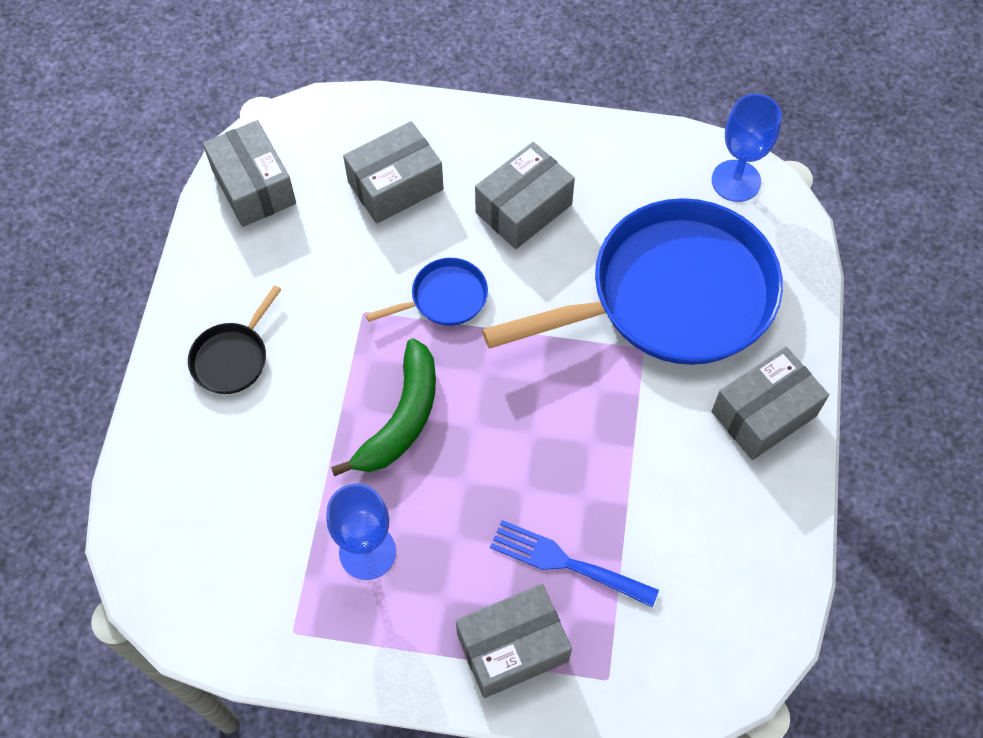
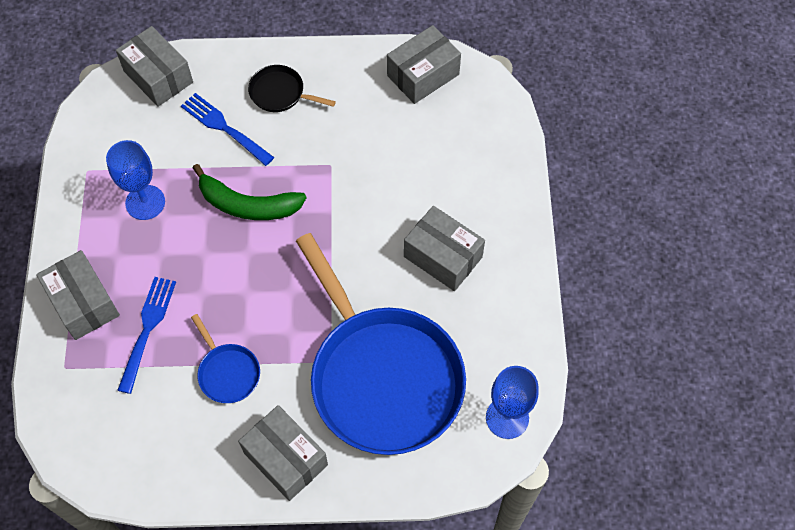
camera: 80 degrees right, 0 degrees up
(269, 435) = (224, 127): none -> blue fork
(395, 186) = (444, 165): grey box -> grey box (158, 76)
(444, 298) = (351, 215): blue pan -> blue pan (227, 372)

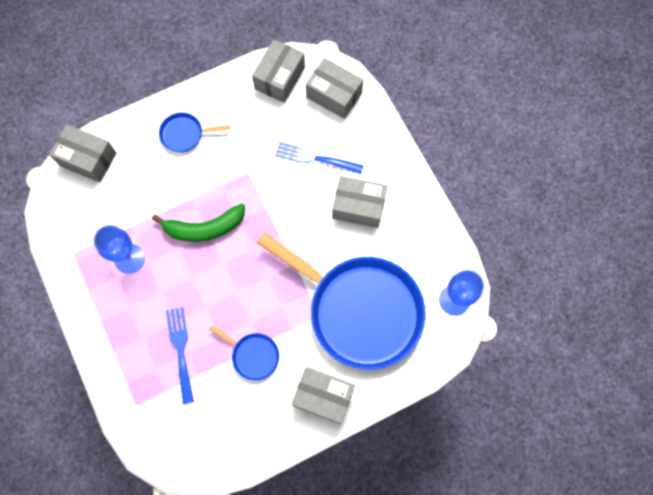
camera: 25 degrees left, 10 degrees up
(83, 303) = (124, 352): grey box -> grey box (334, 95)
(224, 127) = (157, 177): blue fork -> blue fork (315, 158)
(280, 93) = (185, 134): black pan -> blue pan

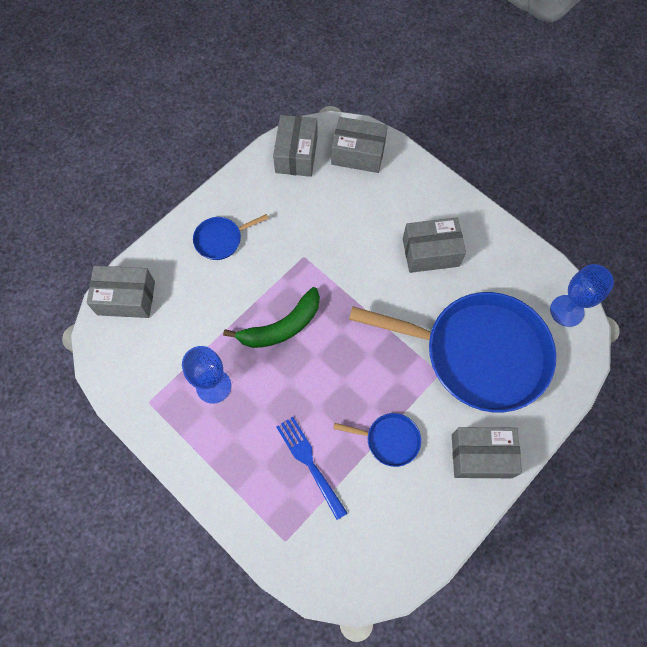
camera: 20 degrees left, 5 degrees down
(315, 158) = (366, 220): blue fork -> none

